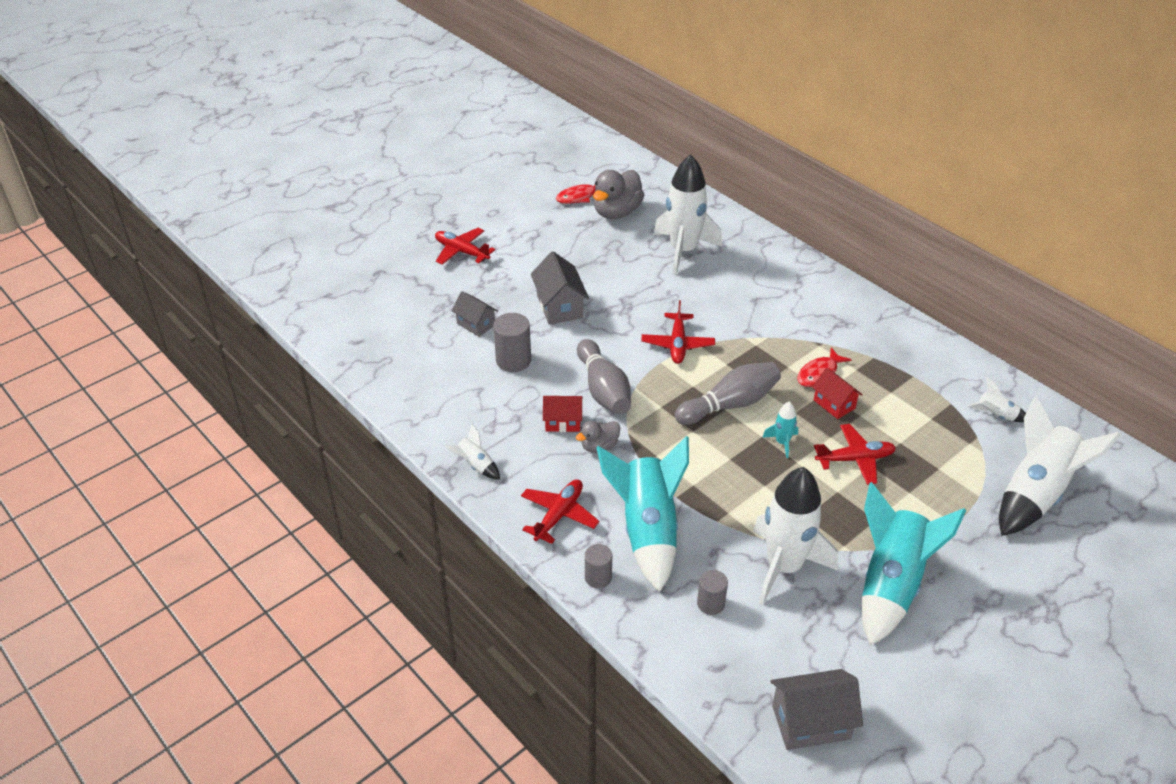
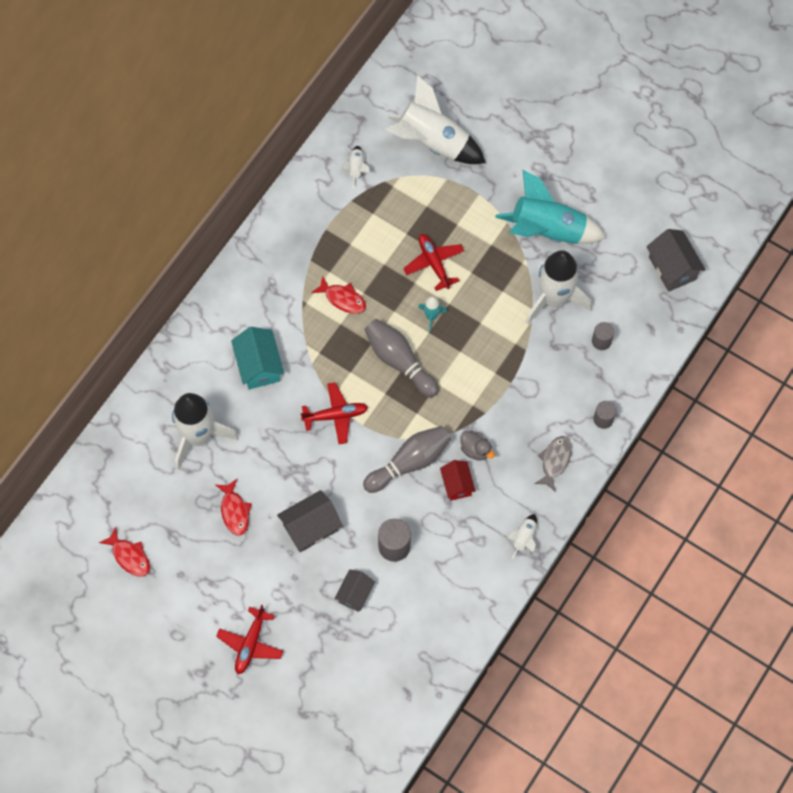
camera: 105 degrees left, 25 degrees up
(559, 515) = (555, 461): red plane -> grey fish
(597, 261) = (234, 511): none -> red fish
(617, 212) = (148, 513): grey duck -> none
(647, 530) = (549, 396): turquoise rocket -> none
(750, 300) = (259, 366): none -> turquoise house
(834, 404) = (376, 284): red house -> none

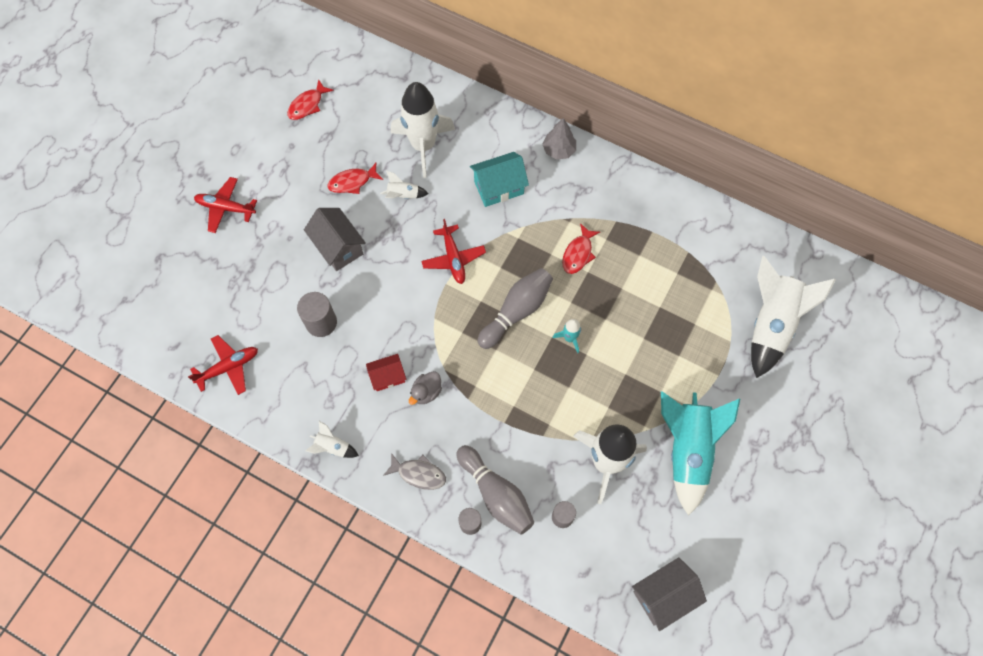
camera: 85 degrees right, 0 degrees up
(222, 304) = (559, 150): none -> grey tree
(355, 594) = (272, 291): grey house -> none
(356, 169) = (725, 253): white rocket -> white rocket (403, 195)
(409, 462) = (409, 330): grey bowling pin -> grey bowling pin (496, 494)
(434, 263) = (630, 336): red plane -> red plane (229, 367)

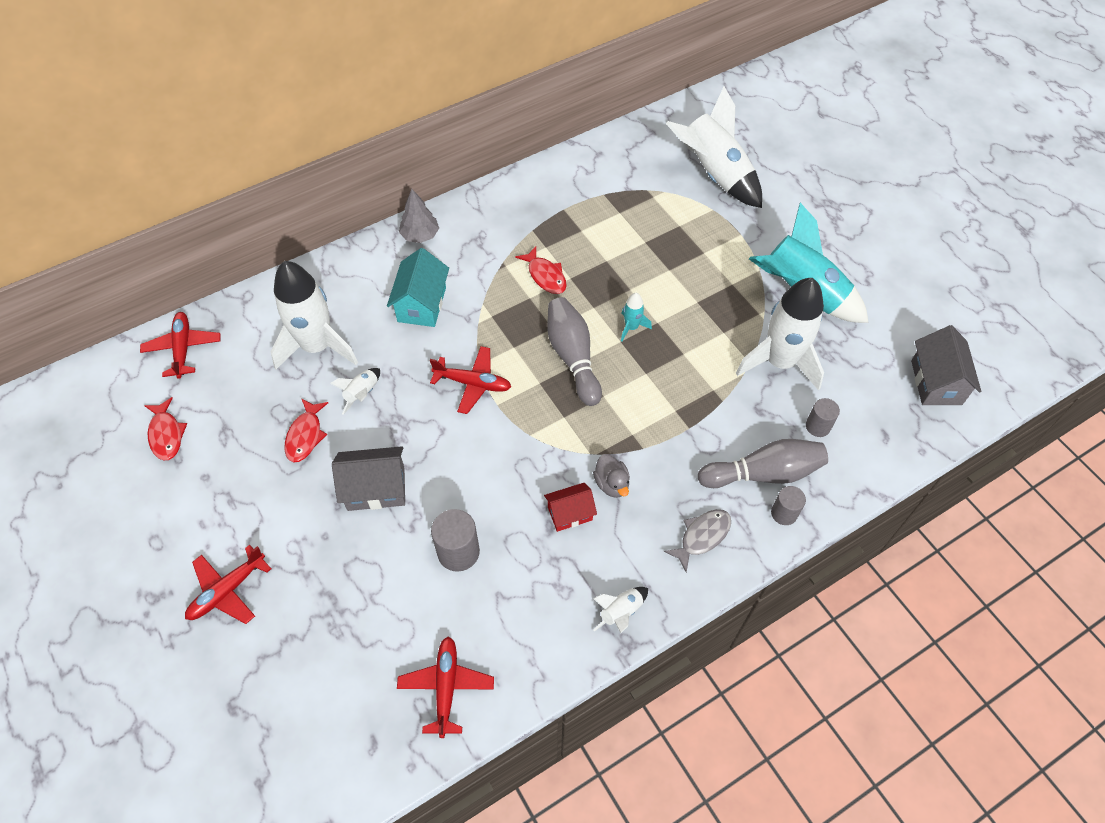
camera: 60 degrees left, 10 degrees down
(373, 71) = (183, 348): none -> red plane
(387, 376) = (570, 513): red house -> red house turned 60 degrees clockwise

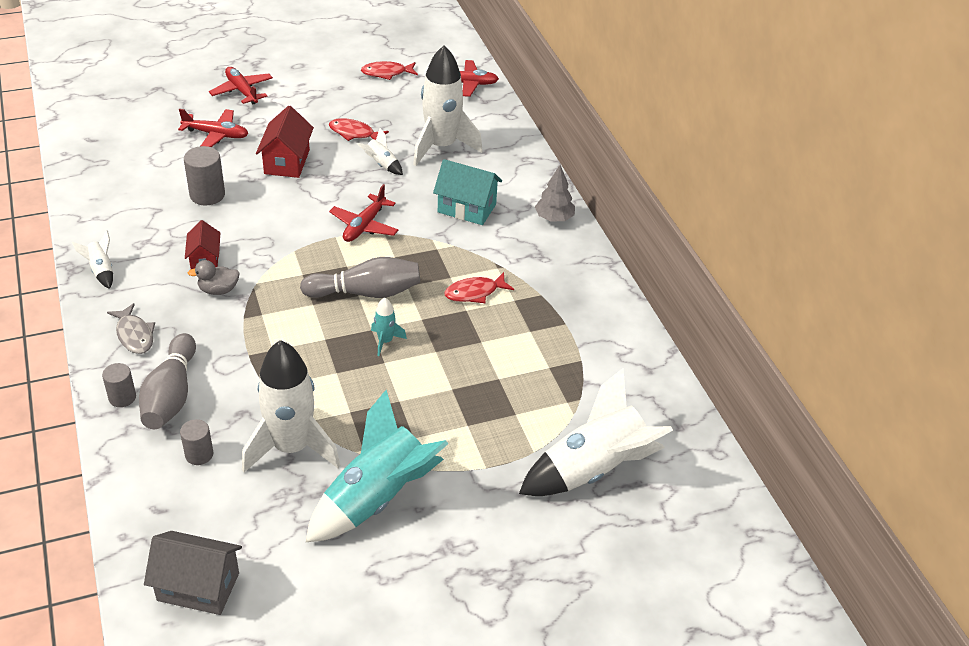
camera: 100 degrees right, 15 degrees down
(376, 488) = (287, 162): grey house -> red house
(446, 687) = (106, 175): red plane -> red plane (216, 135)

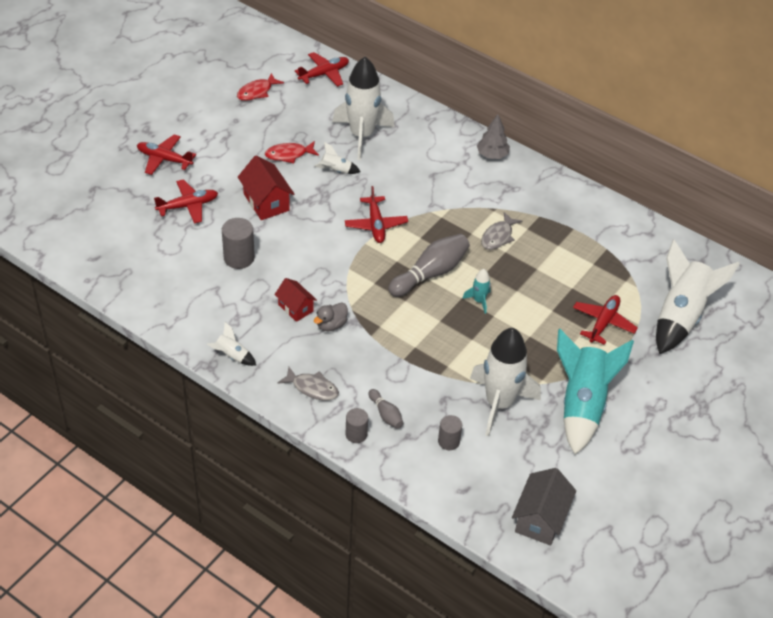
camera: 35 degrees left, 5 degrees up
(171, 395) = (386, 414): grey bowling pin -> grey bowling pin, size x0.52
(198, 587) = (540, 519): grey house -> grey house turned 45 degrees counterclockwise
(467, 208) = (429, 176): turquoise house -> none
(475, 293) = (498, 236): red fish -> grey fish
(494, 430) = (603, 323): none -> red plane

